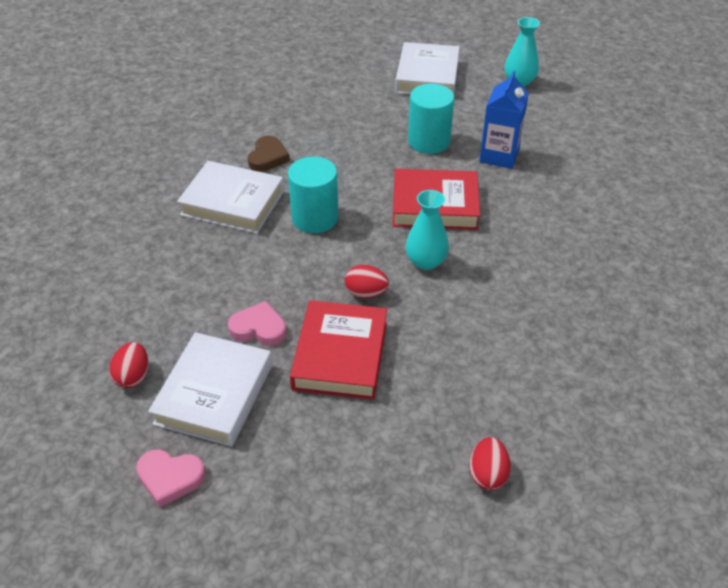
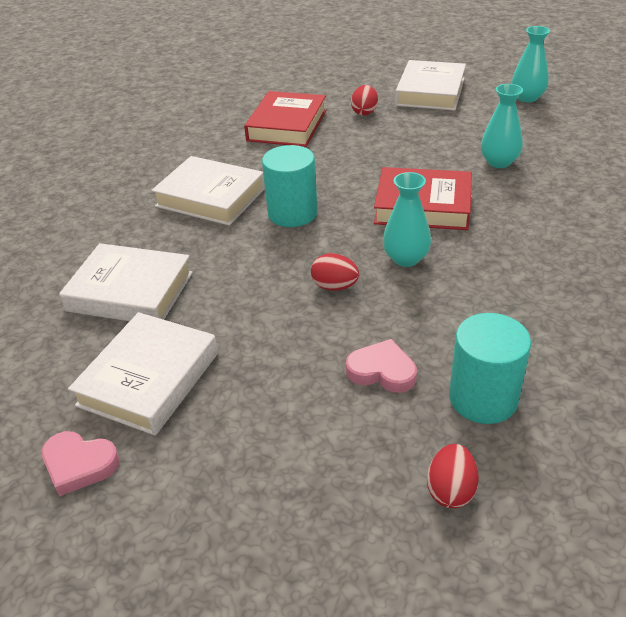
camera: 10 degrees right, 5 degrees down
(133, 376) = (68, 355): red egg -> red egg (364, 112)
(177, 308) = (130, 291): none -> white book
(259, 328) = (212, 315): pink heart -> pink heart (382, 371)
(268, 157) = (255, 158): brown heart -> none
(340, 355) = (296, 347): red book -> red book (287, 125)
(429, 141) = (424, 148): turquoise cylinder -> turquoise cylinder (483, 398)
(499, 156) = (499, 162): blue carton -> turquoise vase

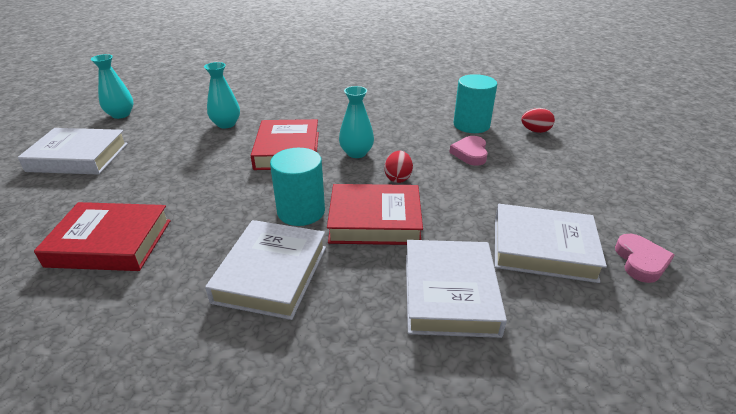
camera: 105 degrees left, 5 degrees down
(257, 259) = (375, 220): none -> red book
(364, 112) = (103, 191): red egg -> none

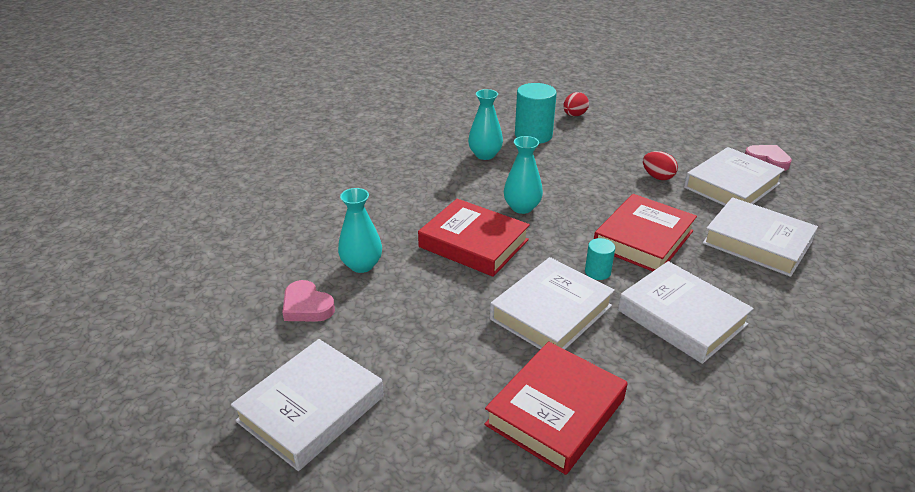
camera: 55 degrees left, 0 degrees up
(121, 114) = (216, 345): turquoise vase -> turquoise vase (485, 155)
(228, 206) = (551, 312): none -> white book
(301, 211) = (597, 272): turquoise cylinder -> turquoise cylinder, size x0.51
(398, 178) = (587, 203): red egg -> red egg (657, 177)
(470, 153) = (580, 156): pink heart -> pink heart (307, 306)

